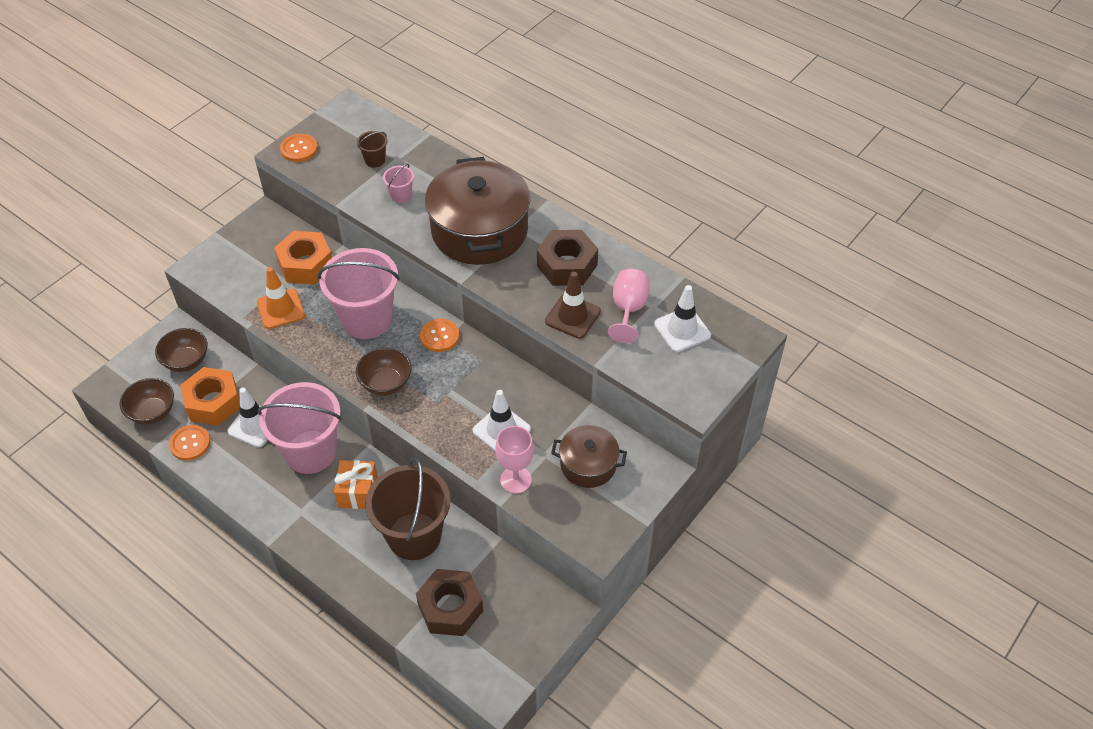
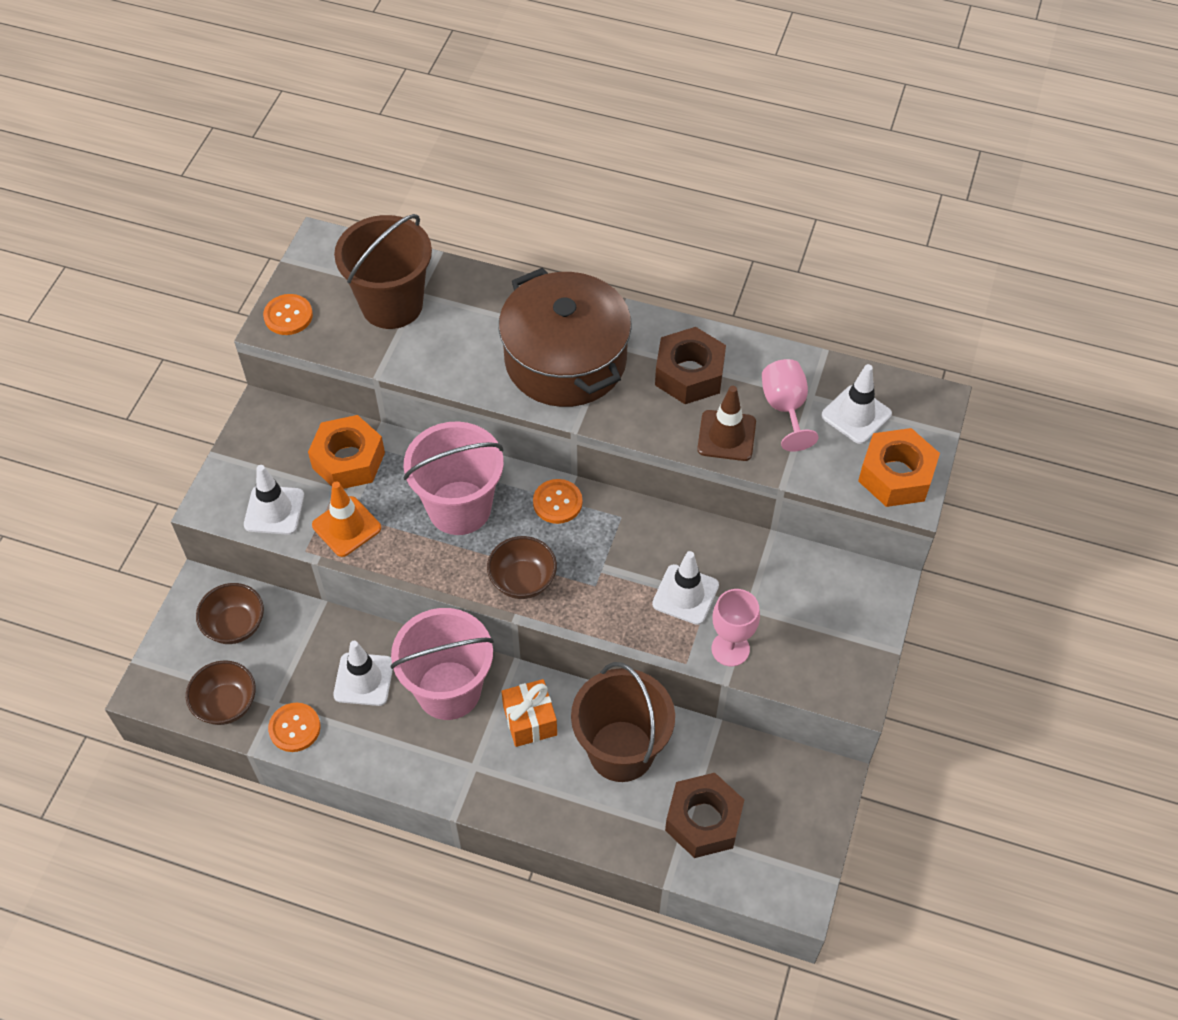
camera: 20 degrees left, 5 degrees up
(213, 402) = (297, 667): orange nut -> orange nut (896, 475)
(237, 283) = (274, 510): none -> white traffic cone
(375, 160) = (392, 305): brown bucket -> brown bucket, size x2.39
(401, 195) = (448, 342): pink bucket -> none
(588, 464) = (802, 604): brown pot -> none

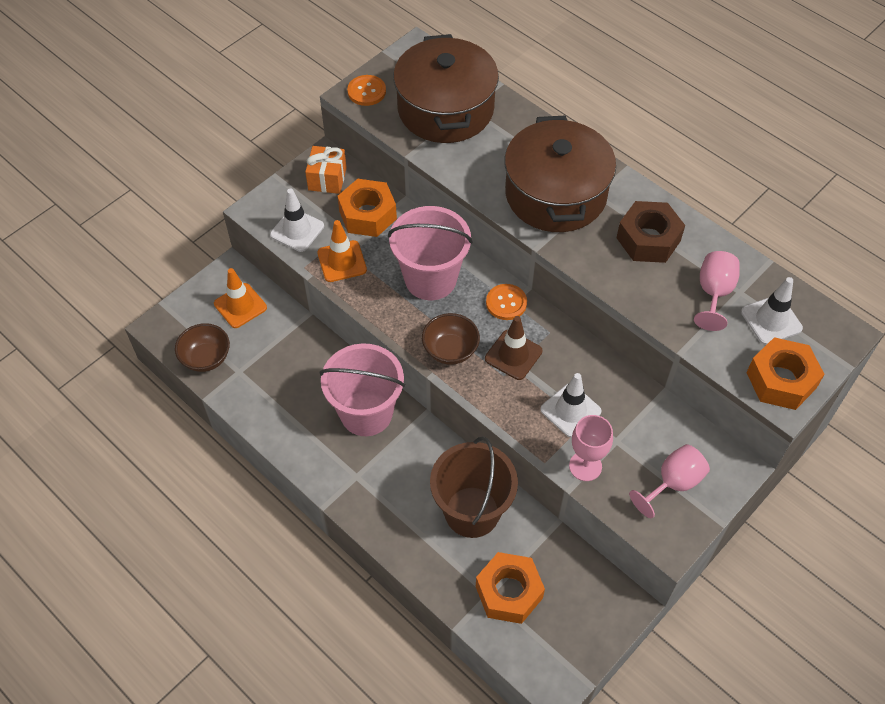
camera: 25 degrees right, 0 degrees up
(235, 625) = (240, 306): brown bowl -> orange traffic cone
(294, 728) = (244, 394): orange button -> none
(363, 679) = (309, 380): white traffic cone -> none
(392, 305) = (445, 109): brown bucket -> brown pot
(530, 720) = (414, 460): orange gift -> orange gift (327, 179)
(703, 821) = (509, 592): brown nut -> orange nut
(726, 436) = (654, 297): brown traffic cone -> brown traffic cone (513, 355)
(828, 629) = (673, 483): none -> pink goblet

